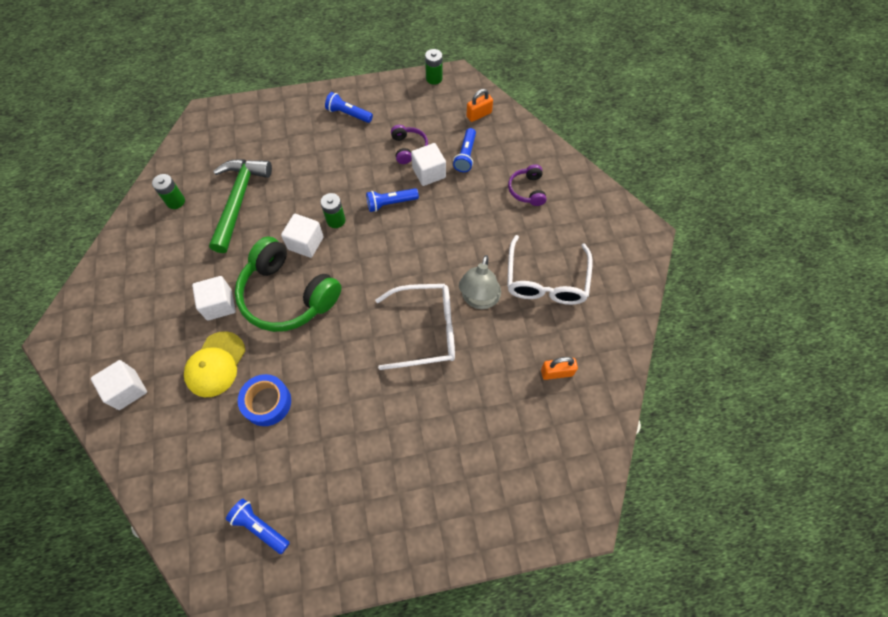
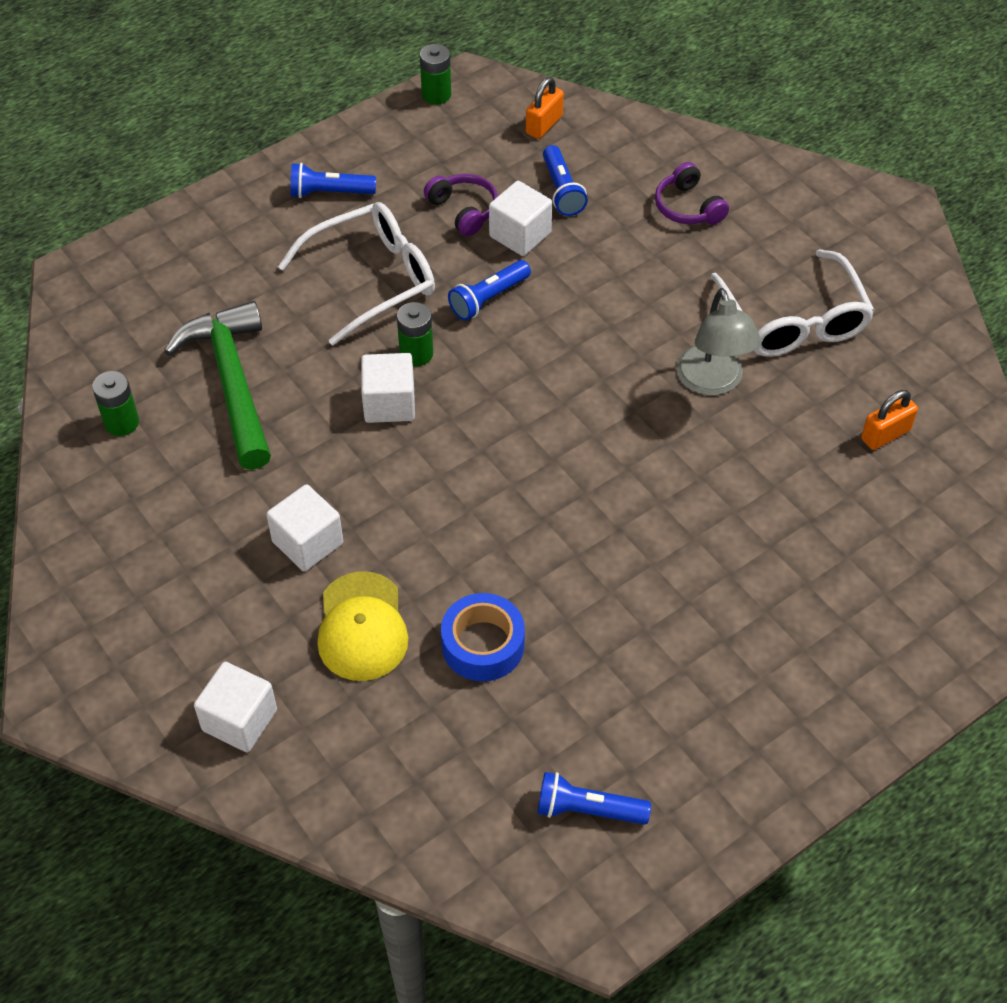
camera: 25 degrees left, 10 degrees down
(287, 295) = (411, 487): green headphones -> none
(426, 330) = (661, 453): white glasses -> white glasses (373, 279)

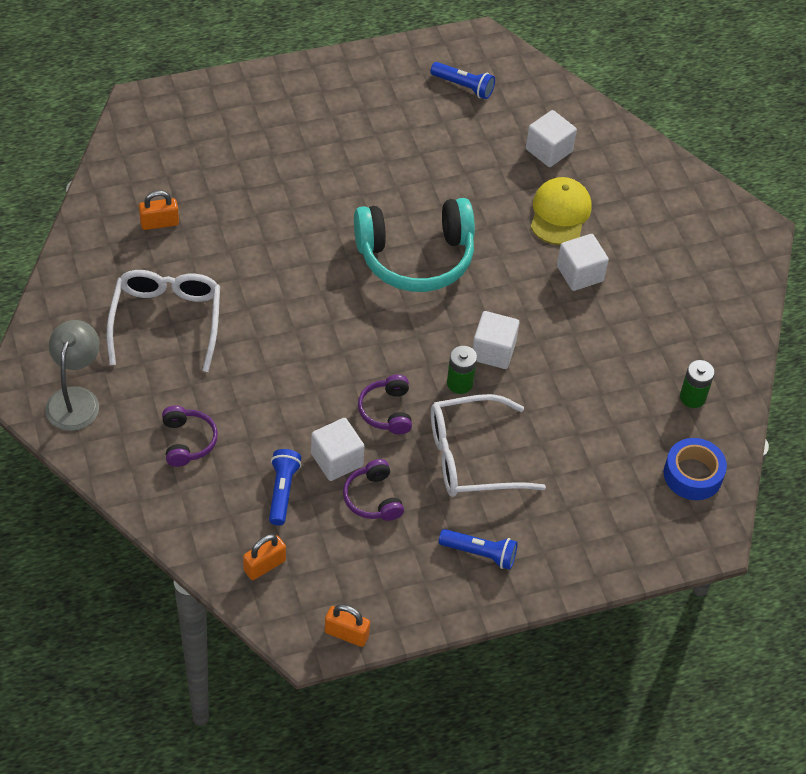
camera: 165 degrees left, 0 degrees up
(232, 382) = (604, 404): green hammer -> none
(239, 720) = (648, 186): white cube -> white cube (549, 150)
(436, 94) = (346, 634): green battery -> orange padlock
(483, 645) = (488, 181): blue tape -> blue tape (693, 475)
(488, 298) = (386, 411): blue flashlight -> purple headphones
(537, 494) = (416, 257): none -> turquoise headphones
(712, 382) = (254, 294): grey lamp -> grey lamp (75, 399)

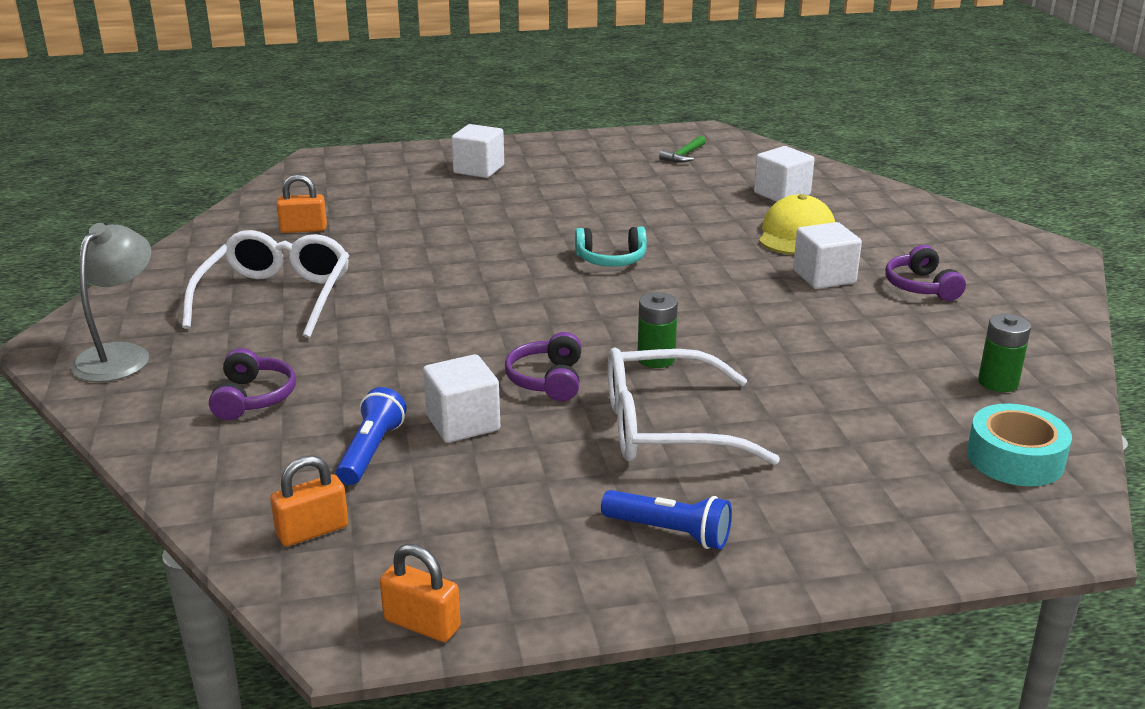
camera: 10 degrees right, 25 degrees down
(373, 498) = (507, 464): purple headphones -> purple headphones (921, 287)
(416, 257) = (611, 260): turquoise headphones -> turquoise headphones, size x0.48
(463, 86) = (684, 155): blue flashlight -> green hammer
(493, 351) = (705, 333): white cube -> white cube (479, 169)
(693, 475) = (1015, 458): blue tape -> turquoise tape

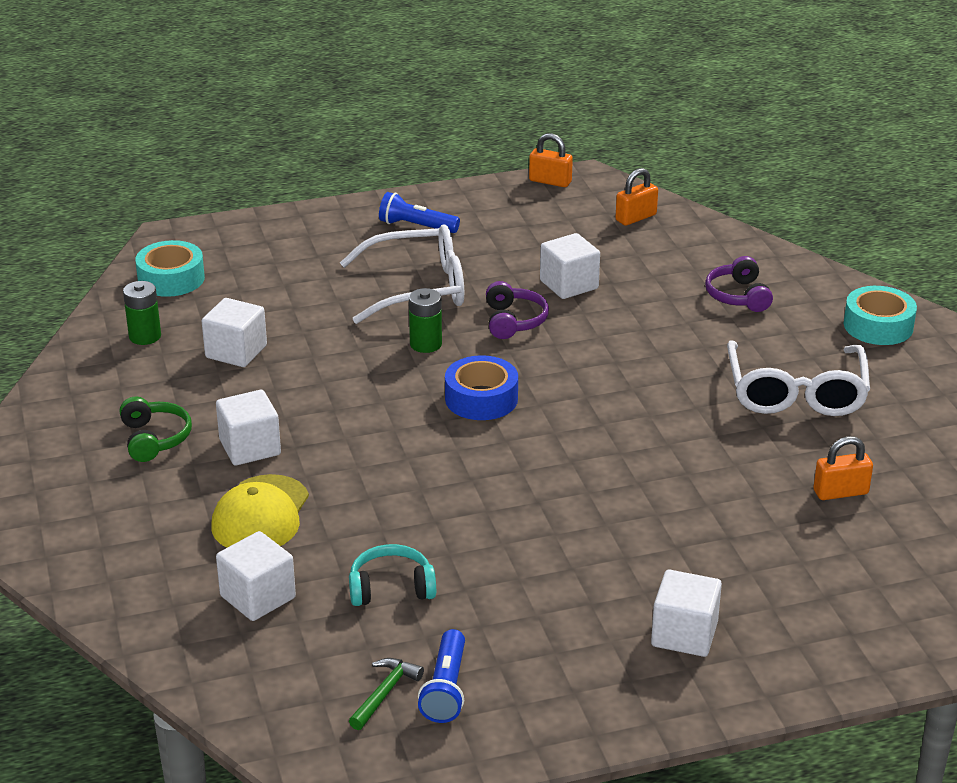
camera: 175 degrees right, 5 degrees up
(120, 355) = (878, 326): grey lamp -> turquoise tape
(371, 451) = (626, 263): blue flashlight -> blue flashlight (446, 689)
(598, 305) = (481, 399): none -> blue tape
(611, 260) = (475, 461): turquoise headphones -> turquoise headphones (391, 588)
(877, 360) = (236, 352): none -> white cube
(921, 287) = (155, 439): purple headphones -> green headphones

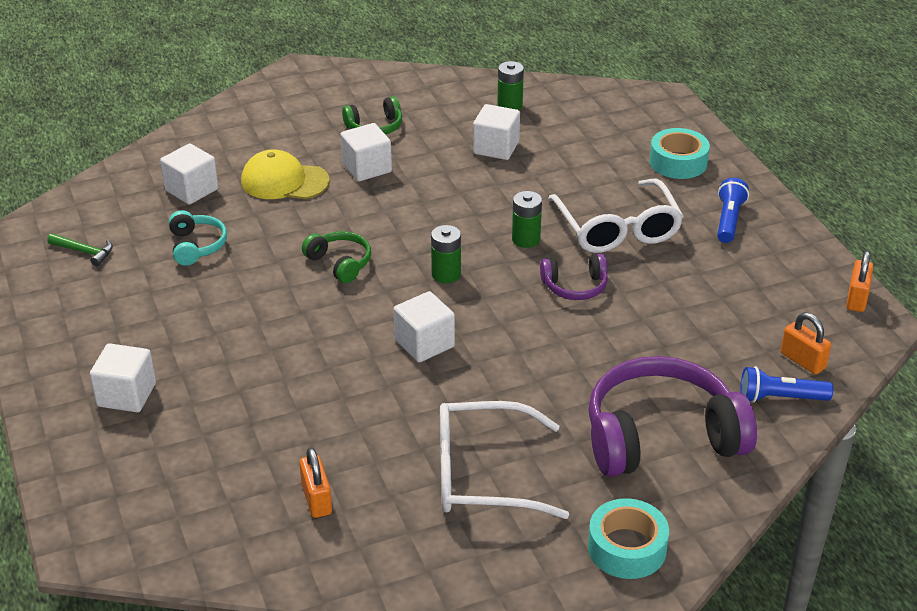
camera: 85 degrees right, 5 degrees up
(171, 279) = (597, 106): turquoise tape -> turquoise tape (678, 162)
(446, 689) = (84, 278): blue flashlight -> blue flashlight (780, 398)
(448, 472) = (340, 263): none -> green headphones
(481, 399) = (446, 274): blue tape -> green battery
(569, 285) = (649, 318): white cube -> white cube (424, 343)
(738, 296) = (661, 436): purple headphones -> purple headphones, size x2.09

